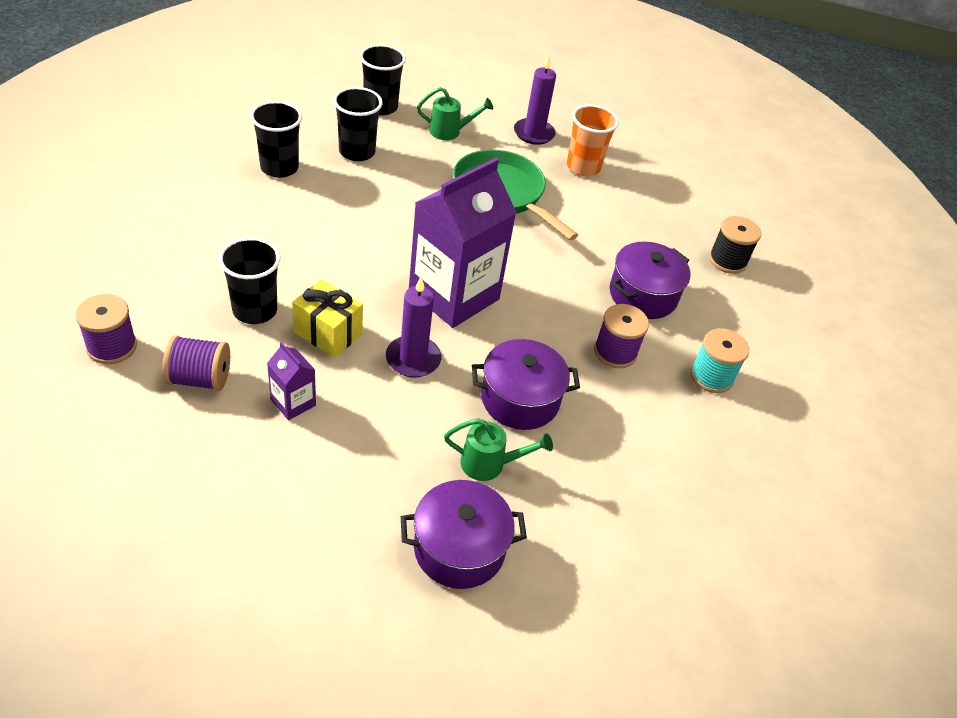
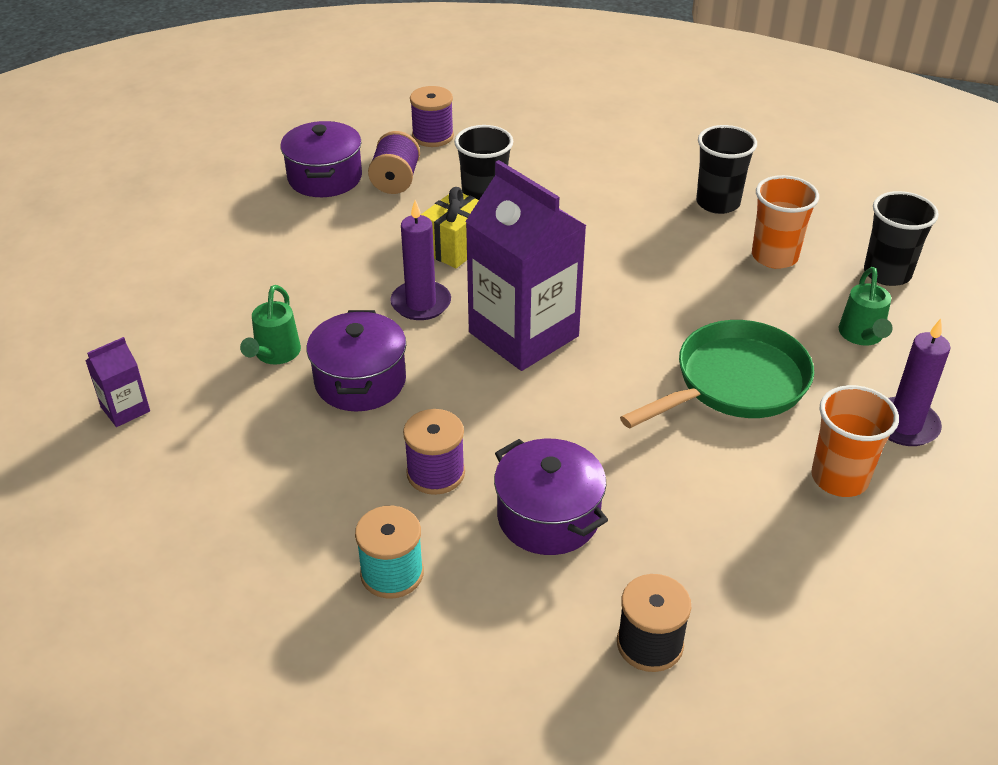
camera: 100 degrees right, 5 degrees down
(293, 402) = (365, 231): purple carton -> purple carton (125, 409)
(357, 152) = (774, 256): black cup -> orange cup
(459, 548) = (182, 332): purple pot -> purple pot (325, 178)

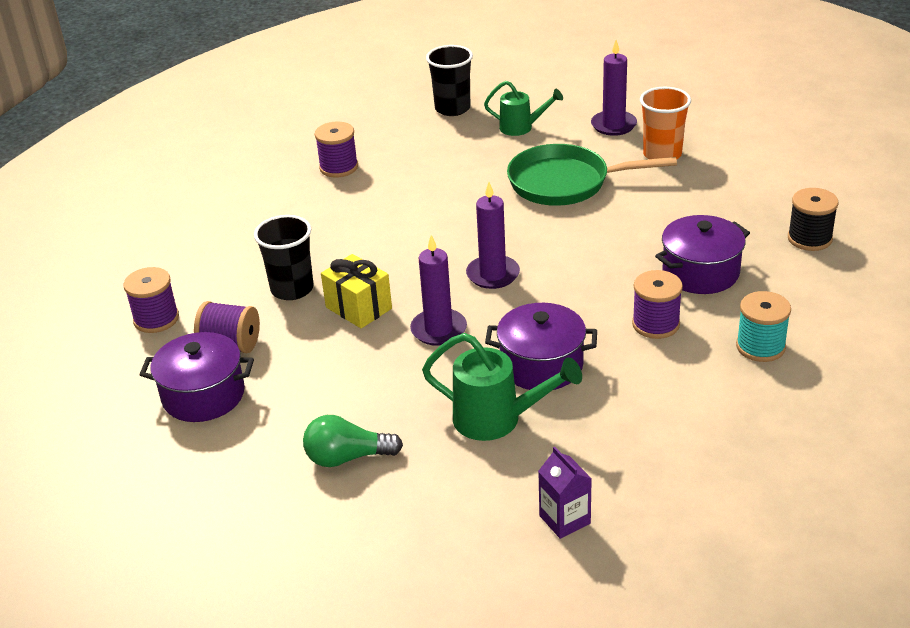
camera: 80 degrees left, 5 degrees down
(233, 266) = (347, 457): none -> green light bulb
(275, 354) = (496, 419): green watering can -> green watering can, size x1.51
(523, 334) = (493, 274): purple carton -> purple candle
(717, 203) = (339, 167): black cup -> purple spool
(735, 383) = (565, 183): green pan -> green pan turned 60 degrees counterclockwise
(774, 256) = (419, 150): orange cup -> none

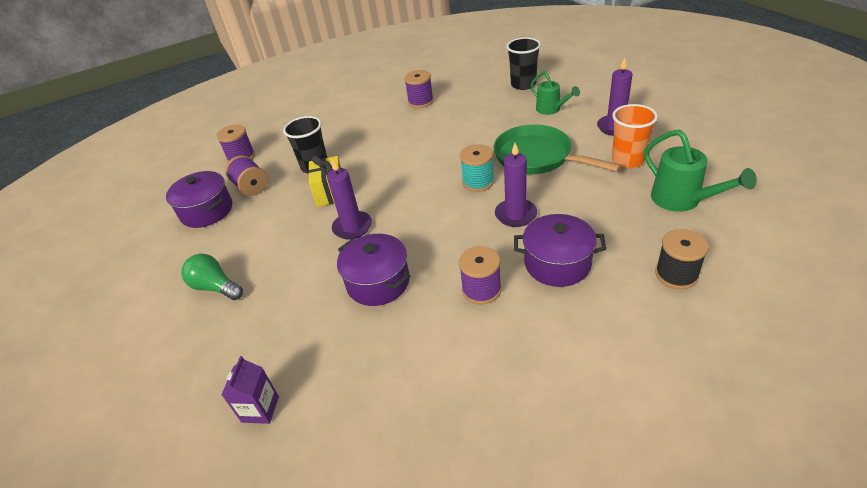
camera: 40 degrees right, 5 degrees up
(493, 274) = (423, 203): purple candle -> purple candle (515, 215)
(496, 419) = (310, 307): green watering can -> green watering can (682, 200)
(760, 346) = (536, 349): turquoise spool -> turquoise spool (478, 182)

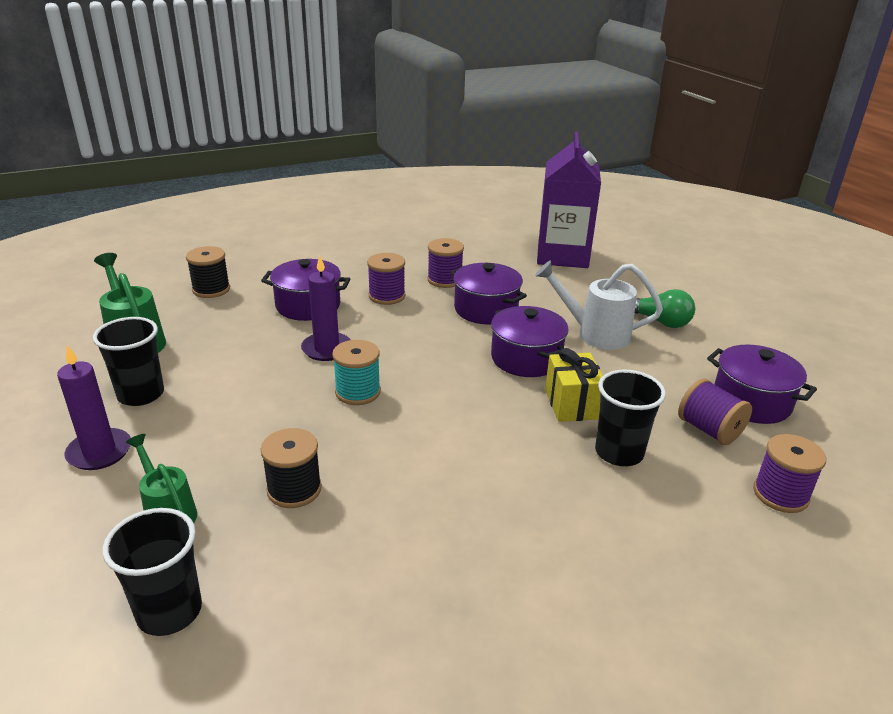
camera: 175 degrees right, 10 degrees down
(260, 409) = (562, 255): purple carton -> purple carton, size x2.30
(284, 262) = (595, 334): none -> white watering can
(352, 227) = (526, 358): purple candle -> purple pot
(420, 101) = (430, 596): purple spool -> purple spool (445, 280)
(494, 126) = (294, 489): none -> black spool
(537, 157) = (257, 417): green pan -> none
(627, 160) = (141, 394): orange cup -> black cup

